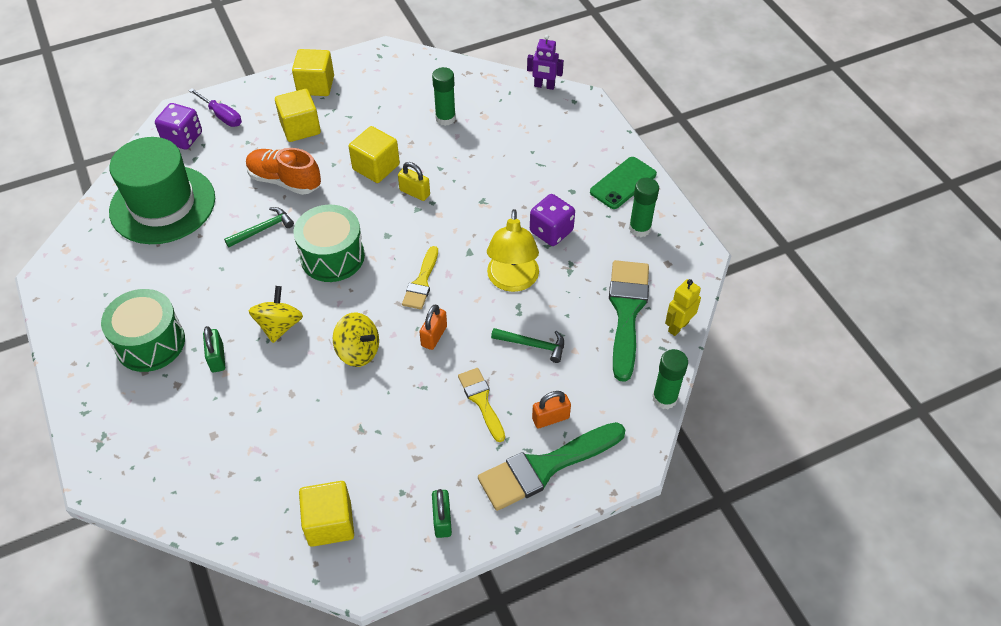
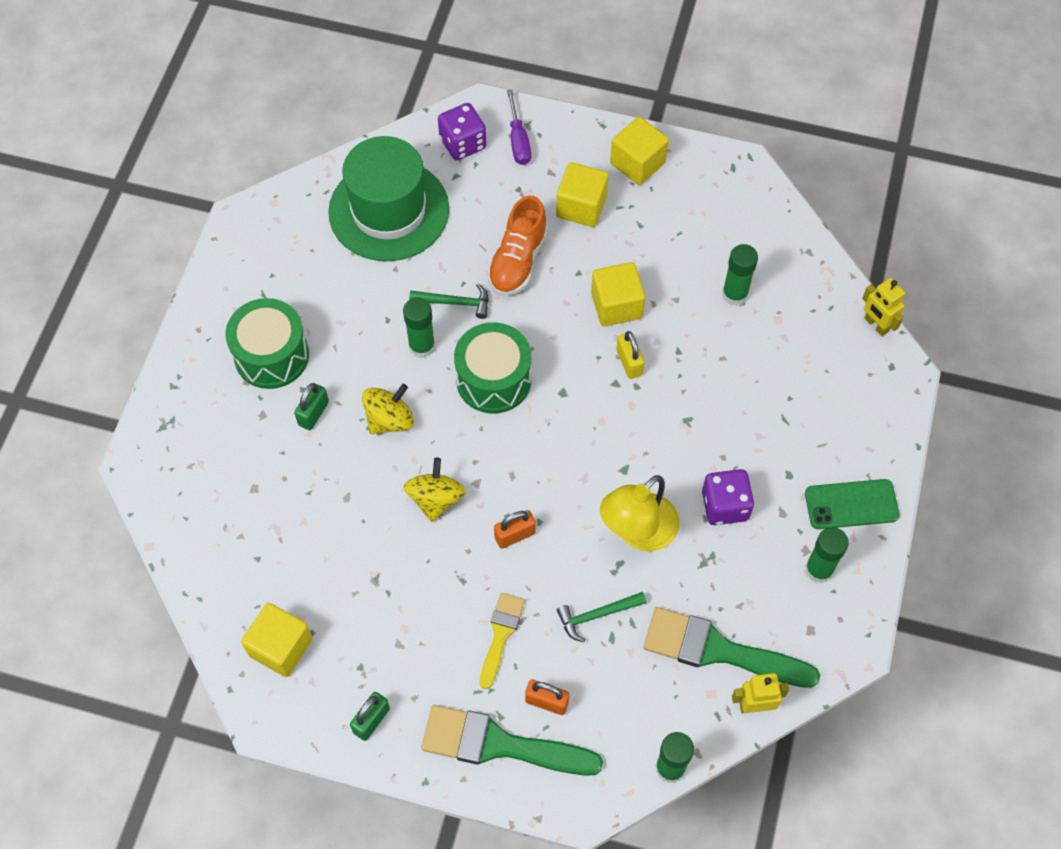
camera: 40 degrees right, 10 degrees up
(262, 268) = (422, 346): none -> green glue stick
(285, 181) = (518, 260): orange shoe -> orange shoe turned 135 degrees counterclockwise
(358, 351) = (436, 499): yellow spinning top -> yellow spinning top turned 150 degrees counterclockwise
(421, 282) = (551, 469): yellow brush -> none
(533, 345) = (597, 615): green hammer -> green hammer turned 105 degrees clockwise
(544, 86) = (876, 325): purple robot -> yellow robot
(626, 311) = (719, 650): green brush -> green brush turned 120 degrees counterclockwise

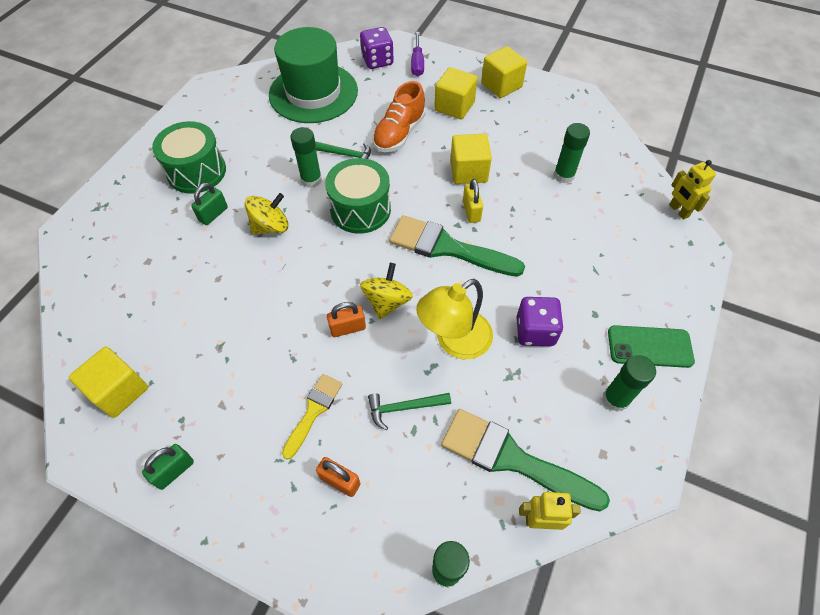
camera: 10 degrees right, 5 degrees down
(436, 499) = (289, 290): yellow spinning top -> yellow spinning top (387, 302)
(499, 744) = (285, 516): green brush -> green brush (447, 248)

